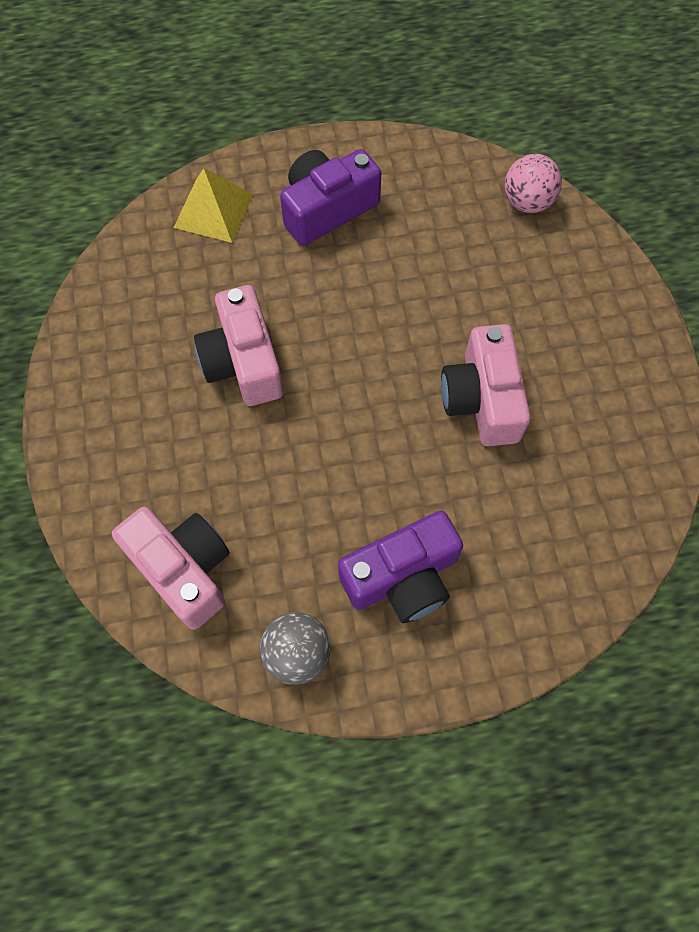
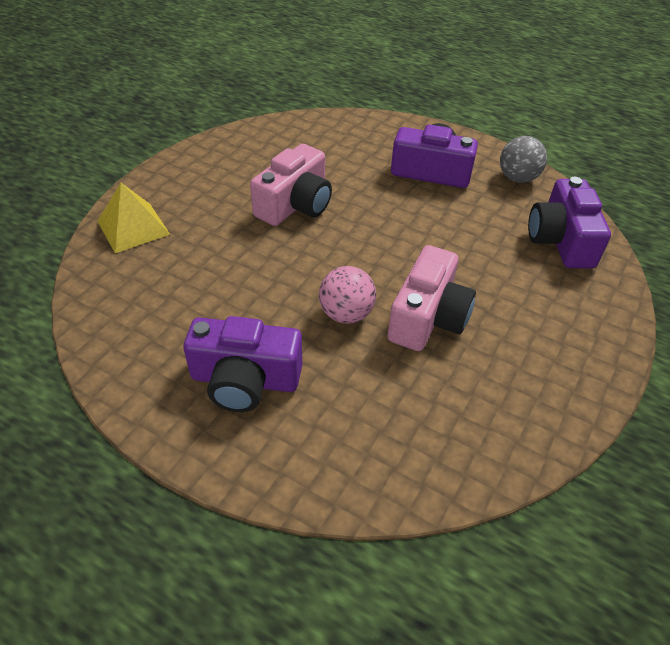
camera: 140 degrees left, 20 degrees down
(183, 569) = (561, 240): pink camera -> purple camera
(213, 211) = (342, 455): yellow pyramid -> yellow pyramid (133, 227)
(527, 202) = (104, 277): pink ball -> pink ball (346, 314)

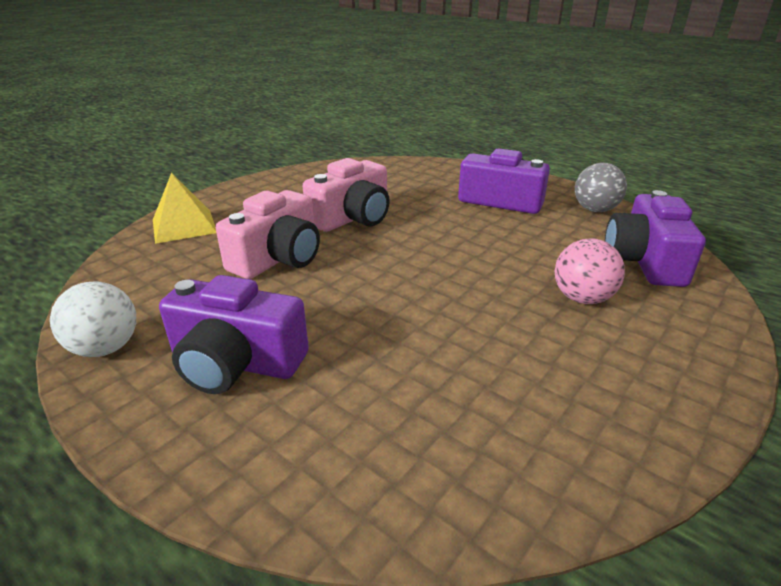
camera: 10 degrees right, 15 degrees down
(129, 377) = (106, 348): none -> white ball
(346, 314) = (378, 309): pink ball -> pink ball (582, 298)
(428, 317) = (475, 319): pink camera -> pink camera (278, 258)

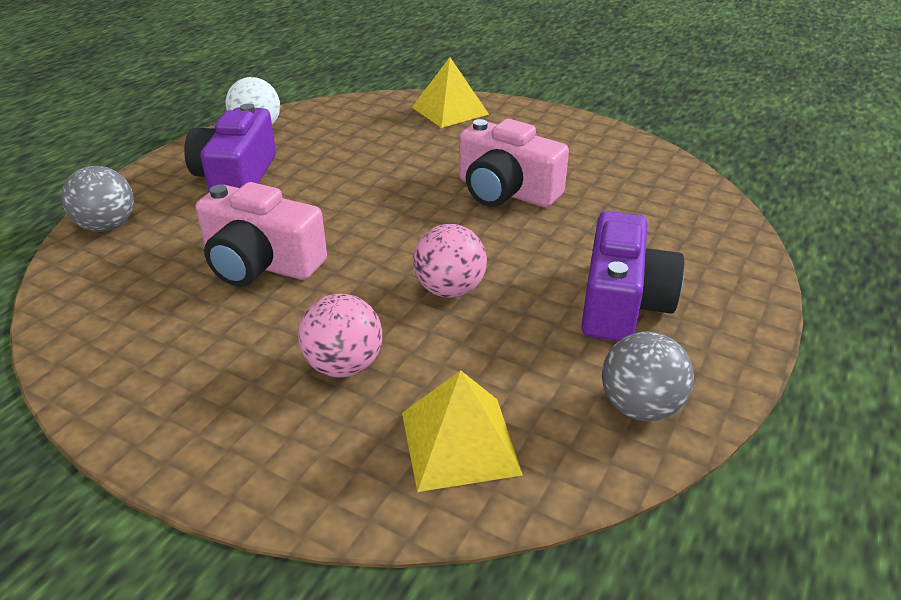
camera: 80 degrees right, 5 degrees up
(278, 258) = (398, 165): pink camera -> pink camera (261, 263)
(311, 487) = (107, 226): none -> grey ball
(485, 251) = (450, 290): none -> pink ball
(644, 261) = (459, 442): purple camera -> yellow pyramid

